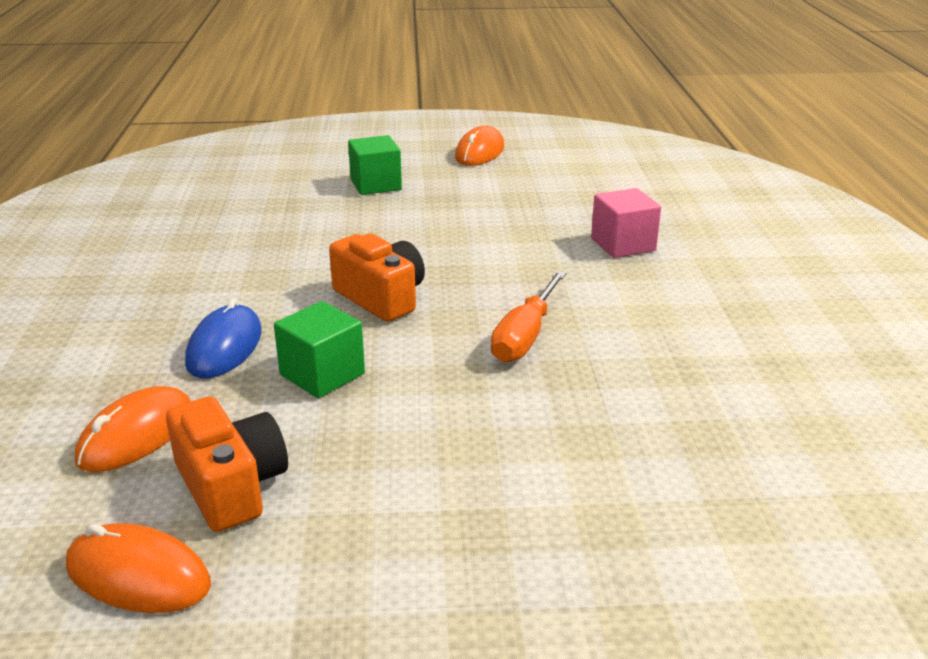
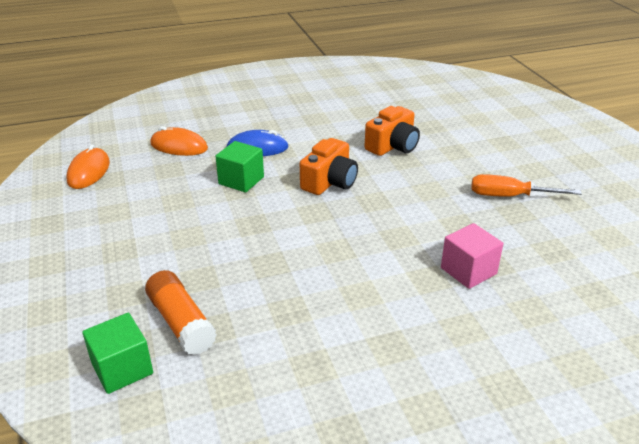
camera: 75 degrees right, 5 degrees up
(231, 486) = (146, 177): orange camera -> orange camera (393, 146)
(376, 185) = (486, 150): green cube -> green cube (122, 369)
(480, 152) = (588, 181): orange mouse -> none
(525, 336) = (307, 241): orange screwdriver -> orange screwdriver (510, 196)
(692, 465) = (181, 323): none -> orange glue stick

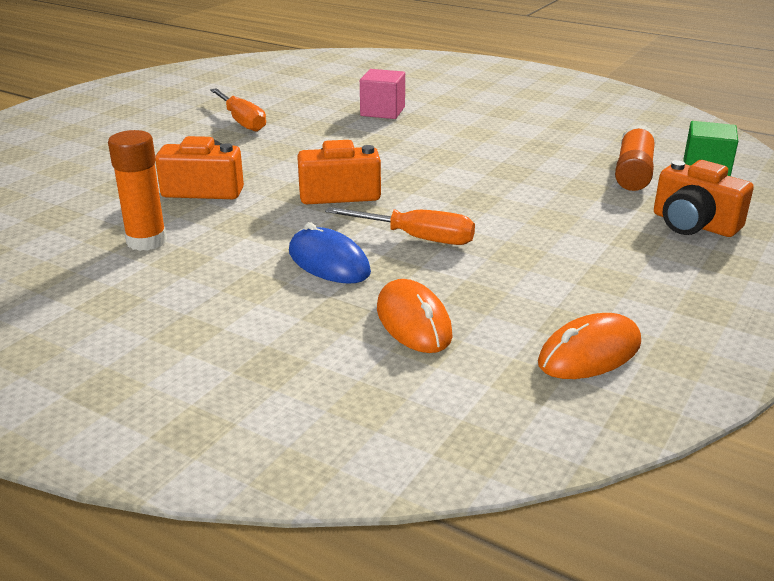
camera: 130 degrees left, 5 degrees down
(91, 286) = (693, 224): none -> orange camera
(241, 180) = (417, 238): green cube -> orange screwdriver
(347, 116) = (146, 241): none -> orange glue stick

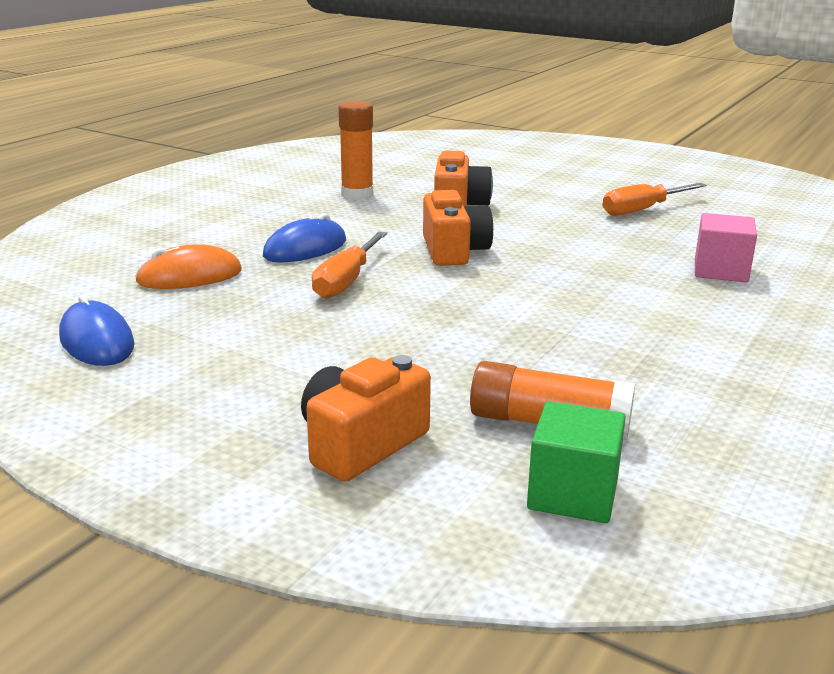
camera: 90 degrees right, 5 degrees down
(589, 353) = (96, 341): orange mouse -> blue mouse

